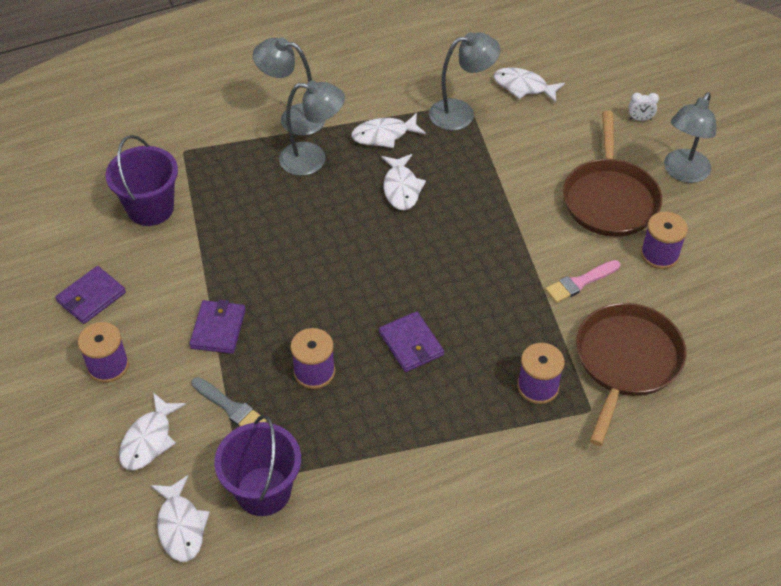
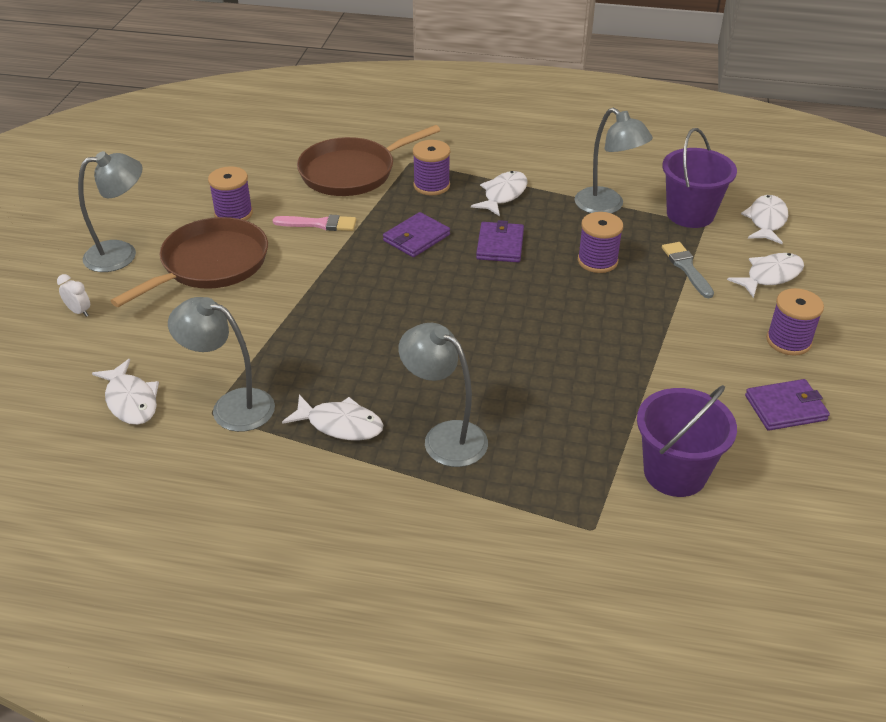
camera: 145 degrees left, 10 degrees down
(218, 329) = (664, 325): purple wallet -> purple wallet (416, 238)
(293, 118) = (422, 502): grey lamp -> grey lamp (607, 206)
(401, 188) = (381, 361): white fish -> white fish (503, 195)

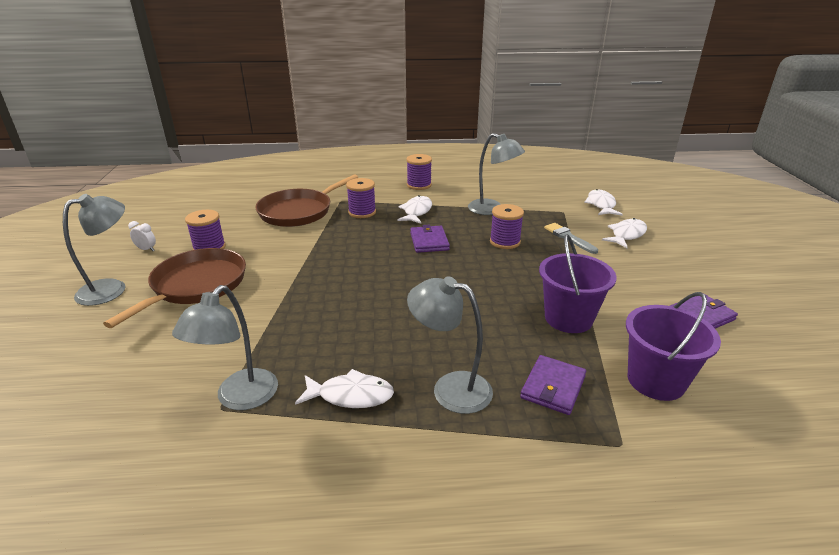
camera: 15 degrees left, 10 degrees down
(79, 311) = (72, 340): white clock -> white clock (146, 249)
(131, 400) = (133, 412): white fish -> none
(231, 406) = (240, 398): grey lamp -> grey lamp turned 75 degrees counterclockwise
(319, 224) = (283, 246): pink brush -> none
(416, 238) = (363, 245): purple wallet -> purple wallet (553, 387)
(690, 214) = (550, 207): purple bucket -> purple bucket (568, 318)
(788, 341) = (668, 272): purple spool -> purple spool (419, 185)

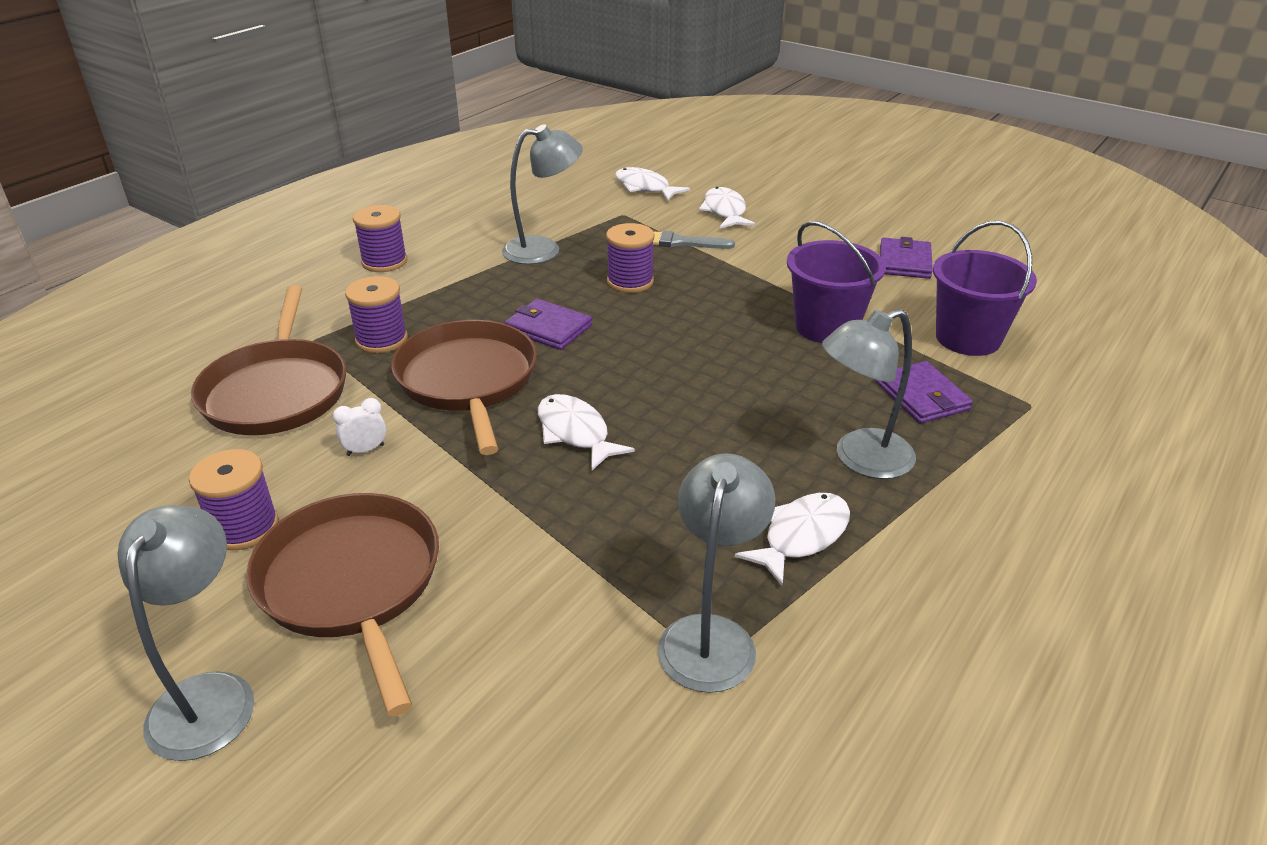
camera: 50 degrees left, 5 degrees up
(146, 249) = (120, 607): white clock -> white clock (365, 450)
(240, 398) = (711, 636): grey lamp -> grey lamp turned 135 degrees counterclockwise
(360, 243) = (468, 381): none -> brown pan
(416, 211) = (456, 299): white fish -> white fish (575, 433)

